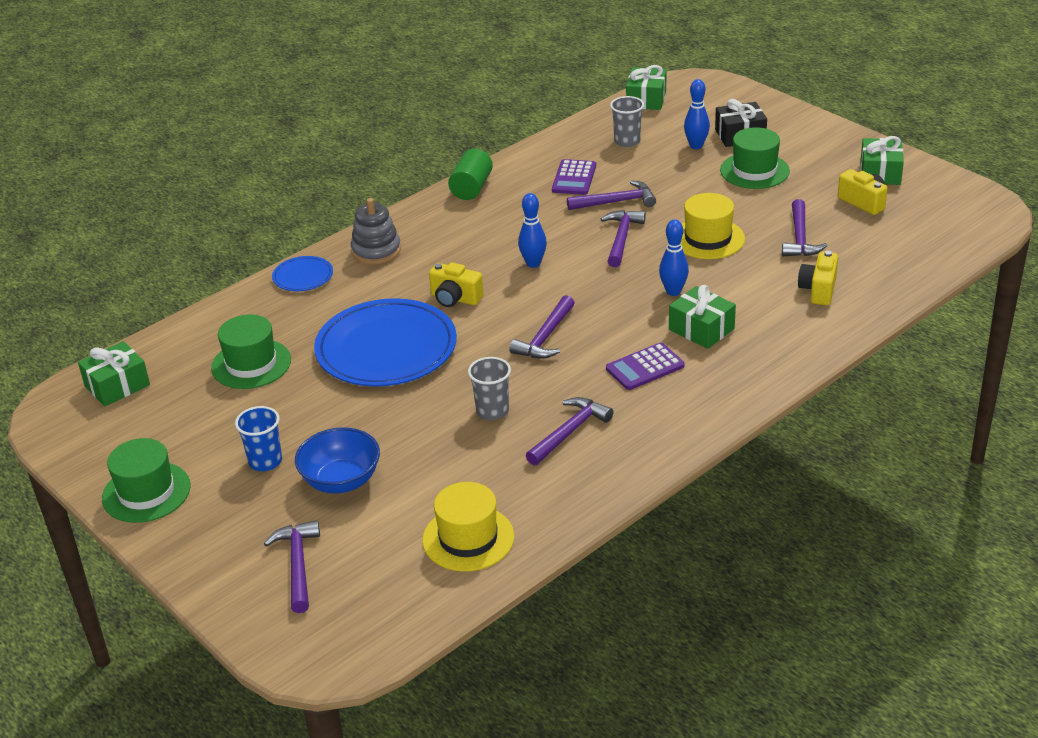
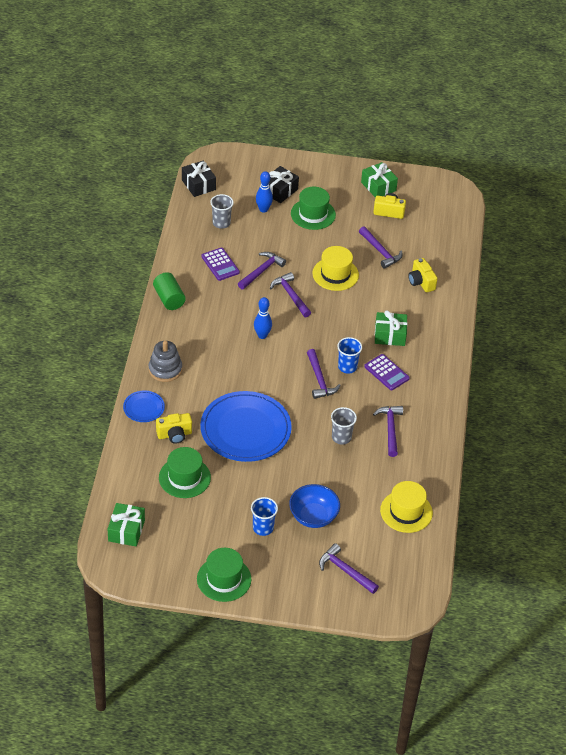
camera: 45 degrees left, 10 degrees up
(455, 298) = (246, 379): yellow camera -> yellow camera (174, 434)
(599, 339) = (347, 367): none -> blue cup
(645, 367) = (386, 372): purple calculator -> purple calculator turned 60 degrees counterclockwise
(646, 99) = (198, 185): green gift -> black gift
(673, 291) = (353, 318): blue bowling pin -> none

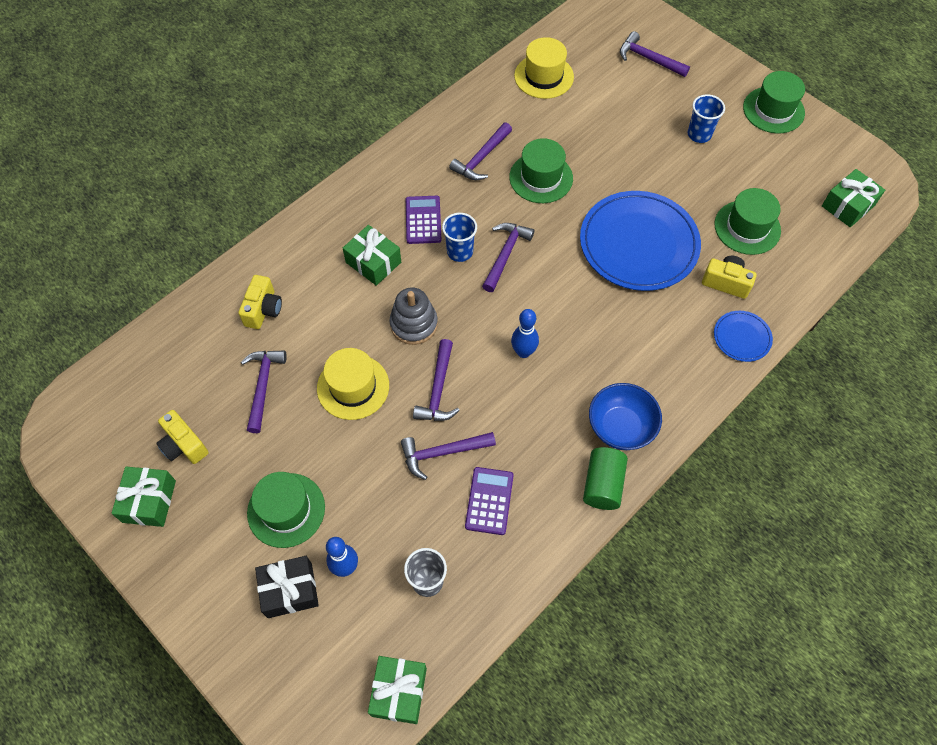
camera: 140 degrees left, 15 degrees up
(165, 369) = (681, 375): grey stacking toy -> grey stacking toy (414, 324)
(198, 185) = (399, 692): black gift -> green gift
(313, 517) = (639, 118): blue bowl -> blue bowl (620, 427)
(341, 437) = (541, 178): grey cup -> green hat
(345, 571) = (649, 59): purple hammer -> purple hammer turned 135 degrees clockwise

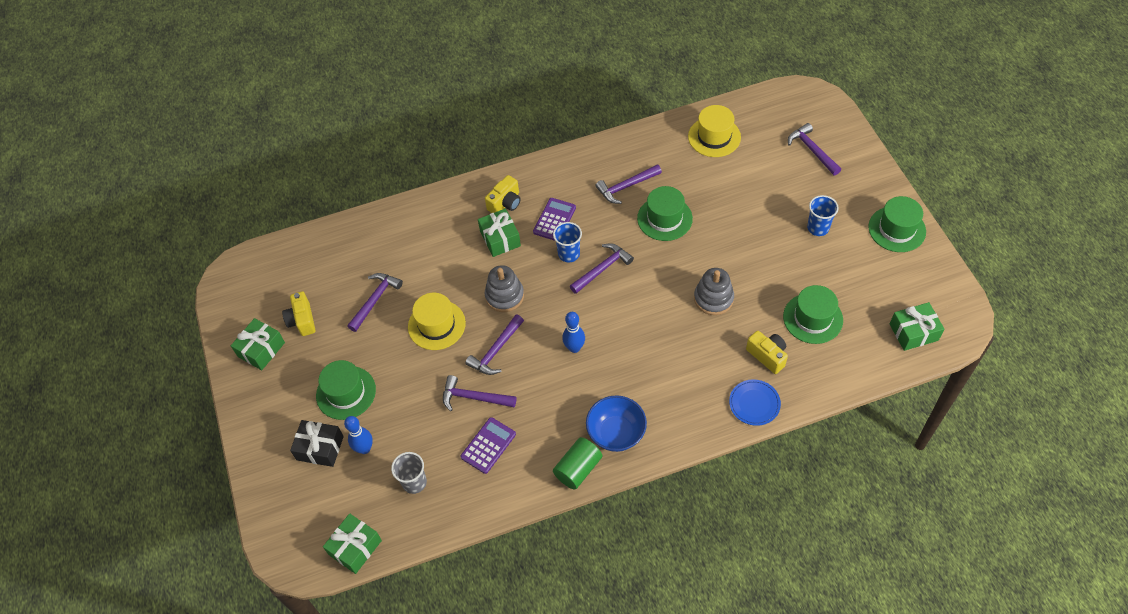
camera: 30 degrees right, 5 degrees down
(263, 310) = (404, 245): yellow camera -> yellow camera (505, 203)
(638, 244) = (713, 298): blue plate -> grey stacking toy

